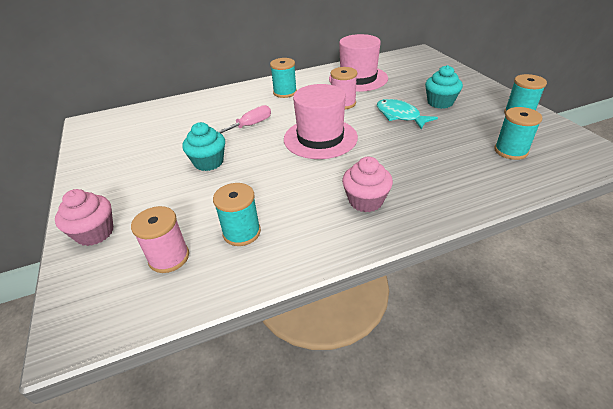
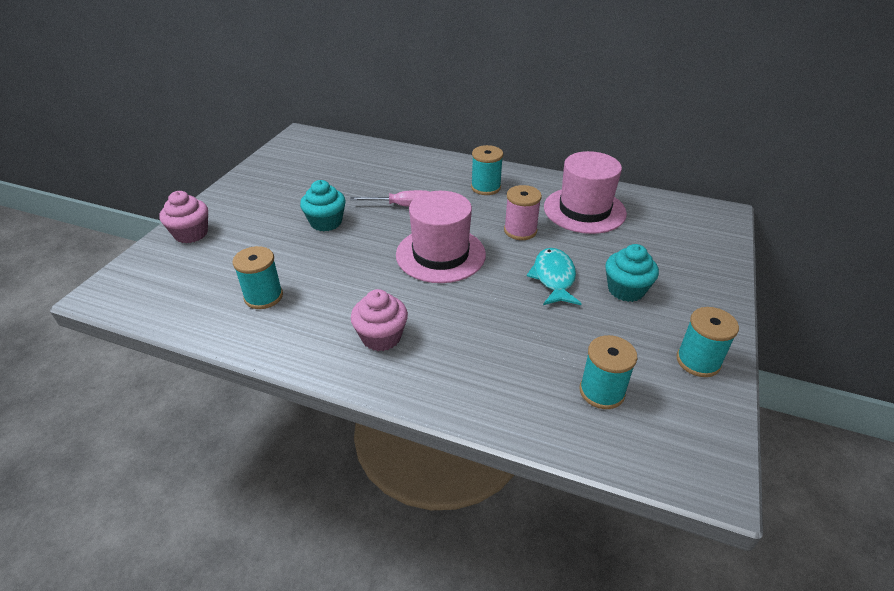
camera: 40 degrees right, 0 degrees up
(169, 257) = (202, 282): pink spool -> none

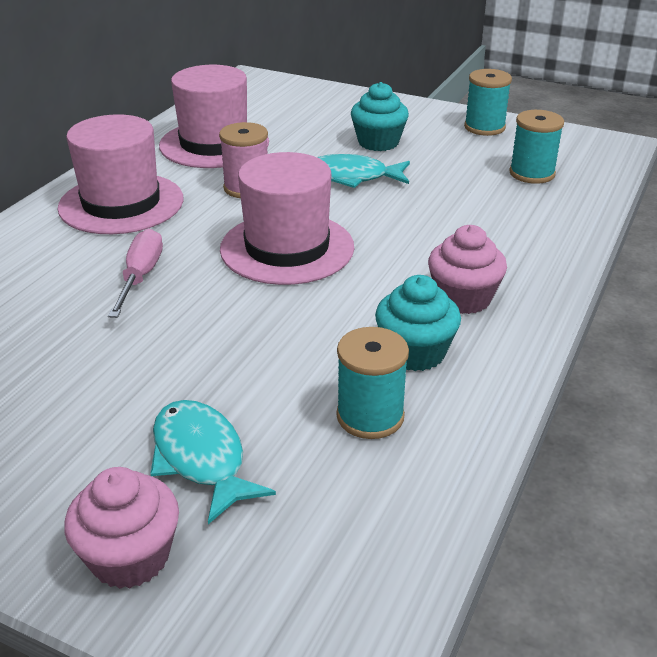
camera: 85 degrees left, 5 degrees down
(245, 244) = (201, 458): none -> turquoise fish
(326, 222) = (160, 357): turquoise cupcake -> turquoise cupcake (415, 352)
(485, 187) = (121, 203): turquoise spool -> pink hat

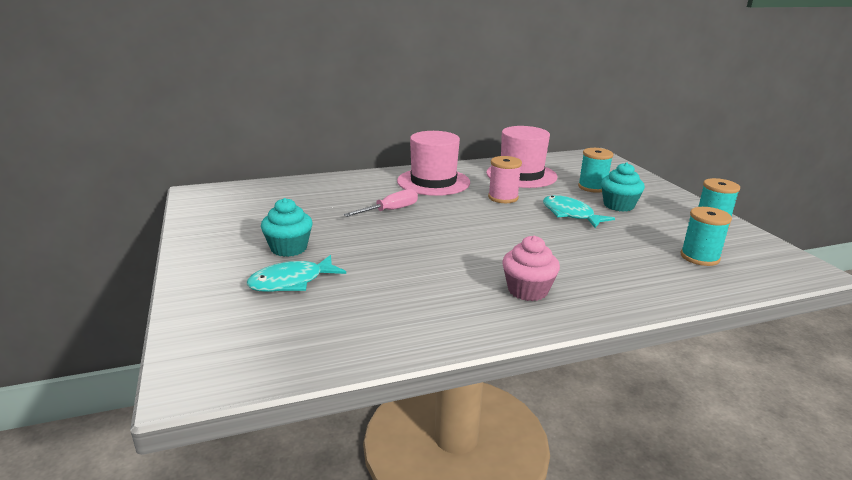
camera: 45 degrees right, 10 degrees down
(130, 557) = (212, 296): pink cupcake -> none
(201, 458) = (291, 282): turquoise fish -> turquoise fish turned 135 degrees counterclockwise
(287, 248) = (475, 228): pink hat -> none
(370, 416) = (383, 308): turquoise spool -> turquoise spool (592, 187)
(415, 352) = (454, 298): turquoise cupcake -> turquoise cupcake (289, 248)

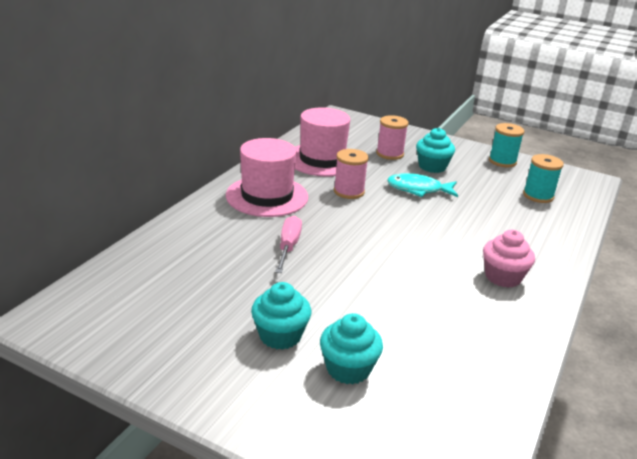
camera: 45 degrees left, 5 degrees up
(291, 282) = (348, 369): turquoise fish -> turquoise cupcake
(592, 187) = (390, 154): turquoise spool -> pink spool

